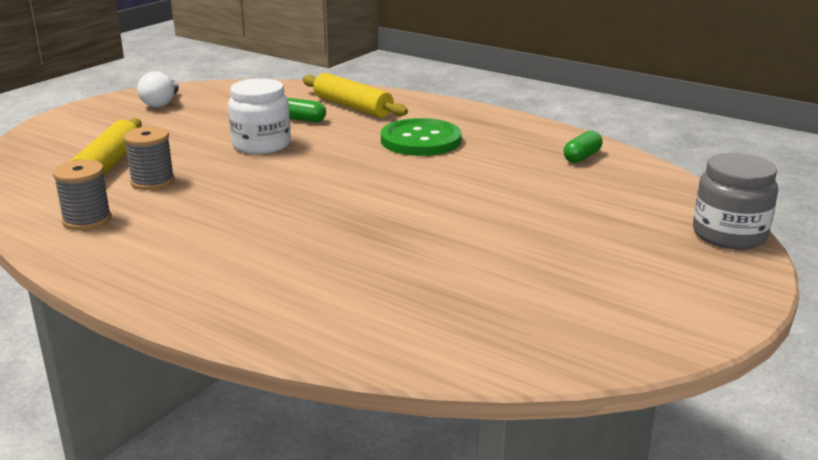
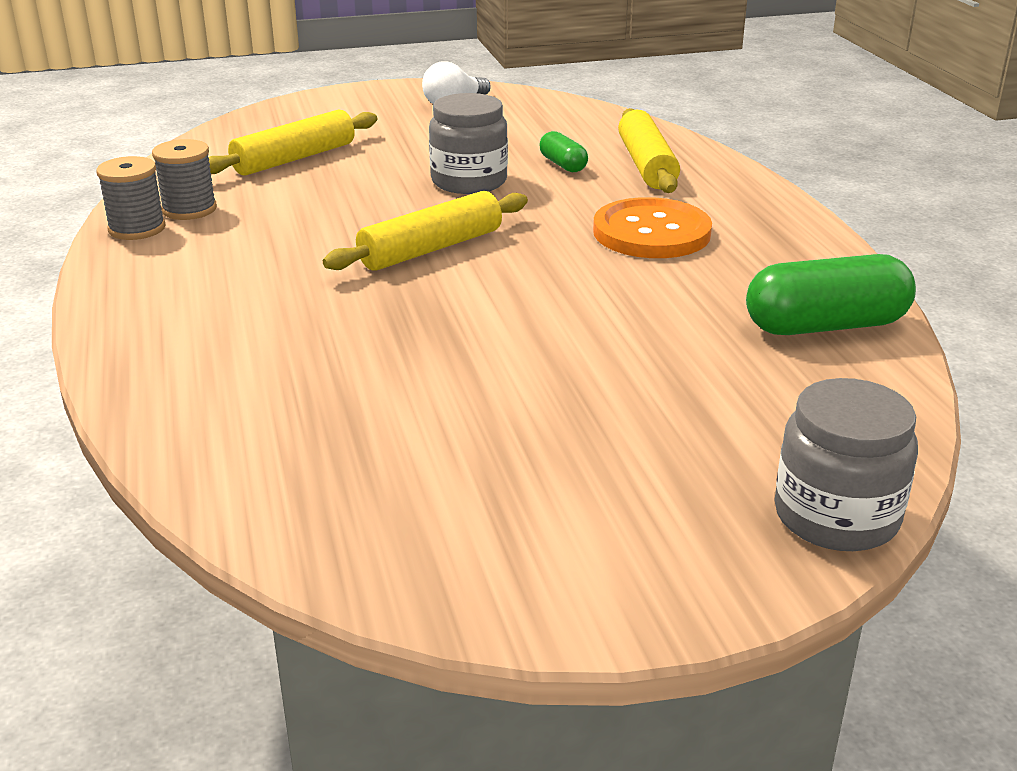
camera: 40 degrees right, 5 degrees up
(152, 181) = (303, 189): grey spool -> grey spool (137, 229)
(261, 144) = (469, 181): white jar -> grey jar
(311, 188) = (431, 249): none -> yellow rolling pin
(420, 140) = (651, 232): green button -> orange button
(582, 157) = (825, 326): green capsule -> green capsule, size x1.93

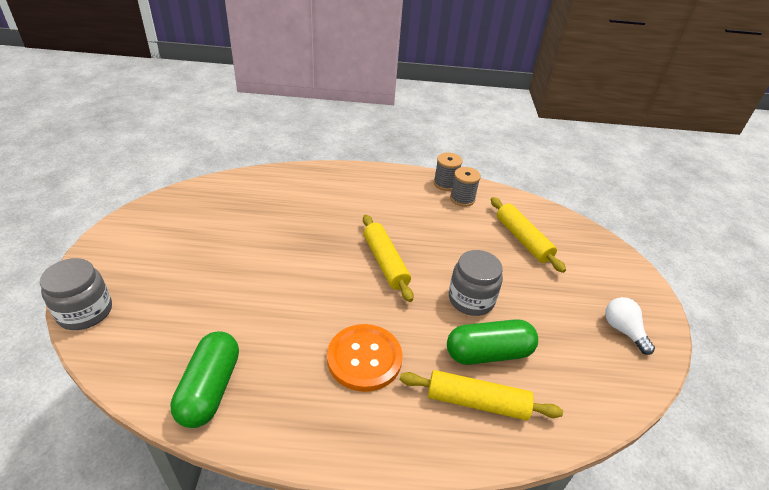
camera: 105 degrees right, 10 degrees up
(563, 165) = (488, 353): green capsule -> green capsule, size x1.93

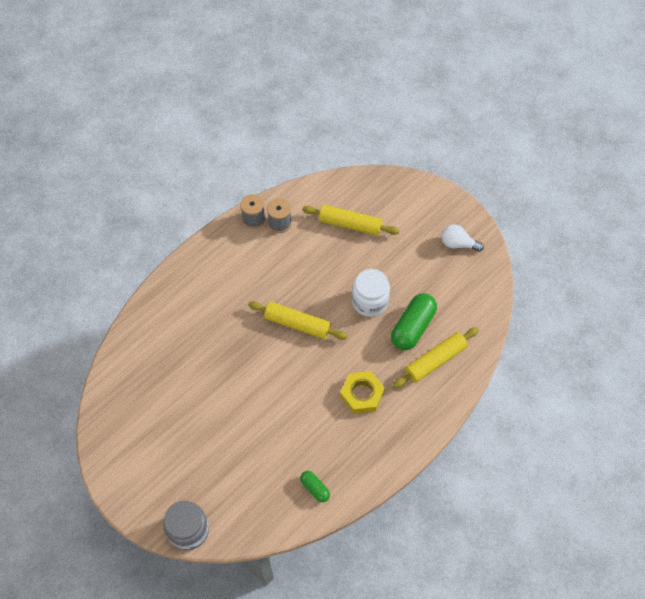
camera: 45 degrees left, 20 degrees up
(210, 389) = (315, 488): green capsule -> green capsule, size x0.52
(364, 358) = (362, 394): orange button -> yellow nut
(471, 299) = (370, 301): grey jar -> white jar

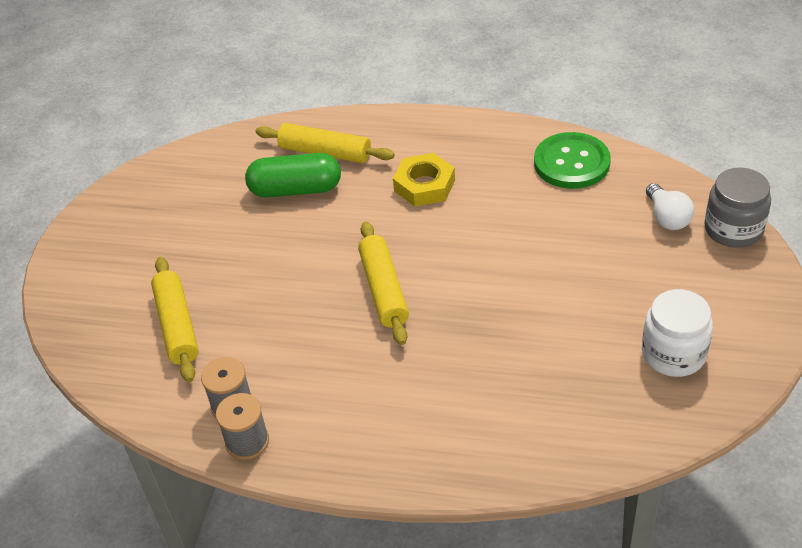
camera: 120 degrees left, 15 degrees down
(315, 488) = (571, 163): green capsule -> green button
(370, 301) = (290, 243): white jar -> white jar (673, 354)
(458, 244) = (136, 210): white light bulb -> white light bulb (667, 217)

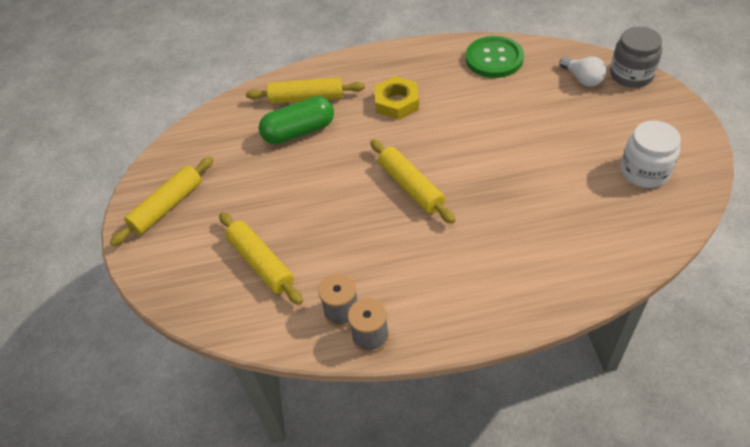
camera: 20 degrees left, 5 degrees up
(114, 234) = (167, 206): none -> yellow rolling pin

